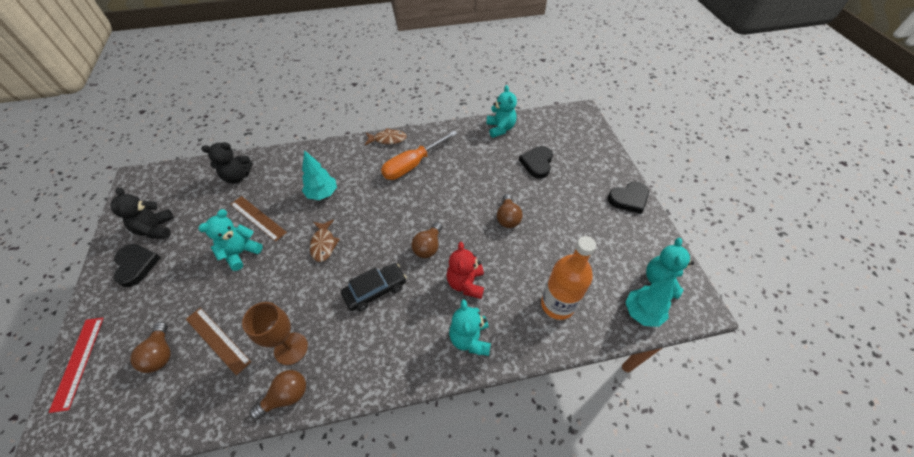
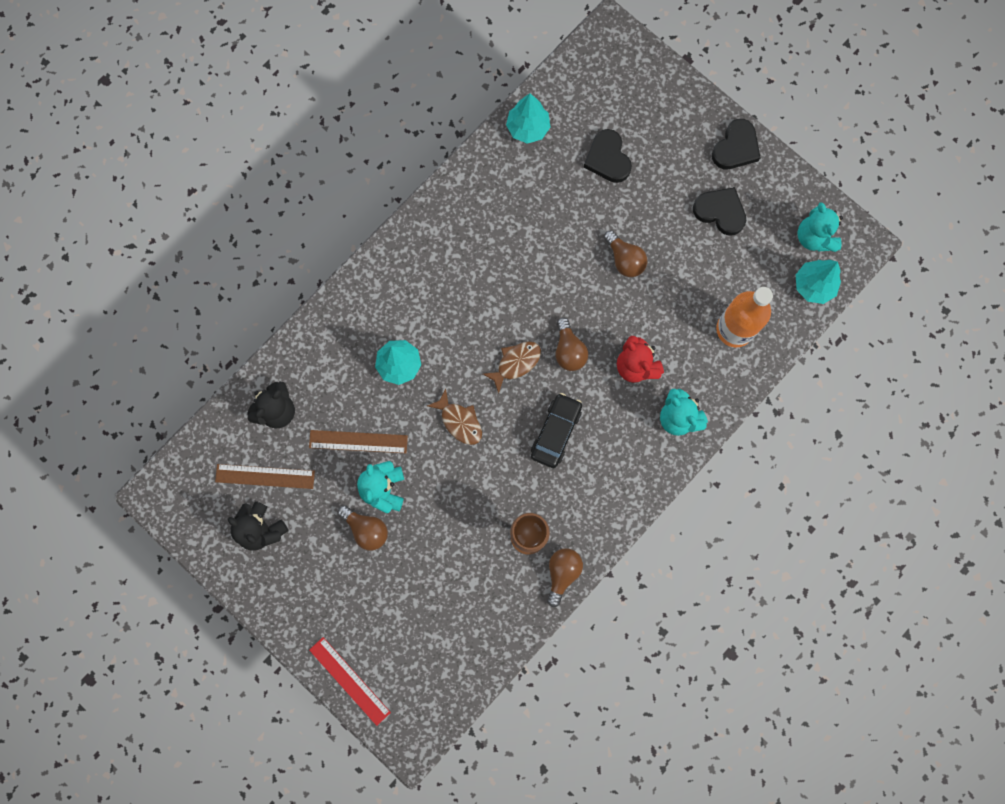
camera: 35 degrees left, 25 degrees up
(136, 265) = (290, 575): black heart -> black heart (720, 212)
(161, 354) = (416, 622): brown light bulb -> brown light bulb (366, 529)
(217, 340) = (454, 576): brown ruler -> brown ruler (265, 476)
(388, 139) = (404, 237): brown fish -> brown fish (515, 363)
(412, 165) = (466, 256): orange screwdriver -> none
(500, 128) = (528, 128): turquoise teddy bear -> turquoise tree

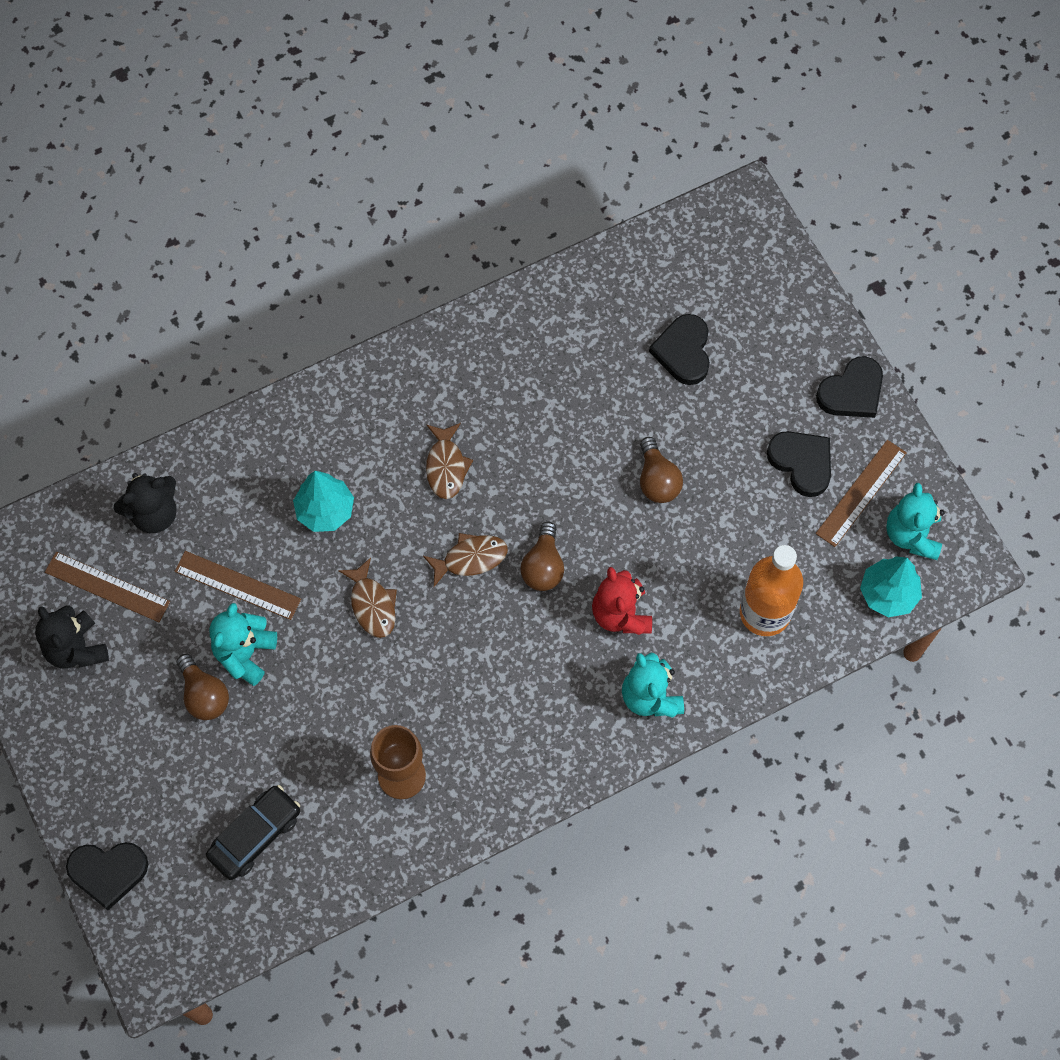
camera: 20 degrees right, 10 degrees down
(349, 681) = (108, 872): red ruler -> black heart
(472, 302) = (446, 466): none -> brown fish
(528, 128) = (597, 283): turquoise tree -> none
(556, 432) = (487, 660): black car -> black car (255, 835)
(562, 573) = (426, 837): brown light bulb -> none
(769, 219) = (861, 493): none -> brown ruler

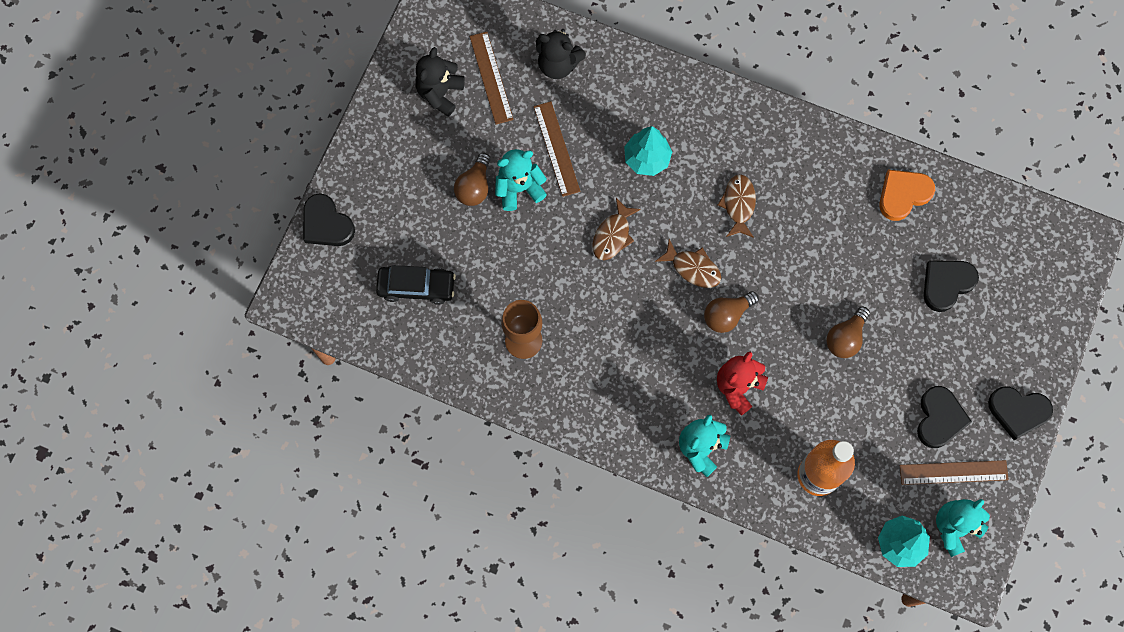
camera: 50 degrees right, 5 degrees up
(446, 466) = (738, 205): brown fish -> brown fish turned 135 degrees clockwise
(567, 317) = (903, 195): none -> orange heart

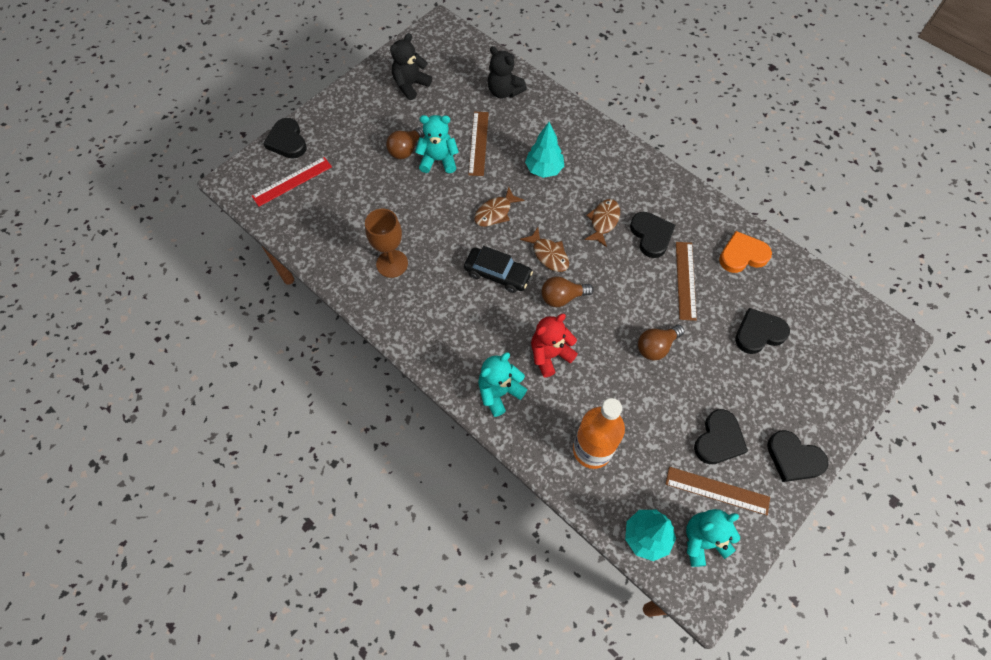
camera: 20 degrees right, 10 degrees down
(359, 276) = (292, 181): none -> red ruler
(416, 287) = (330, 201): black car -> black car (497, 274)
(491, 77) = (452, 86): brown ruler -> brown ruler (685, 280)
(797, 204) = (651, 235): none -> black heart

